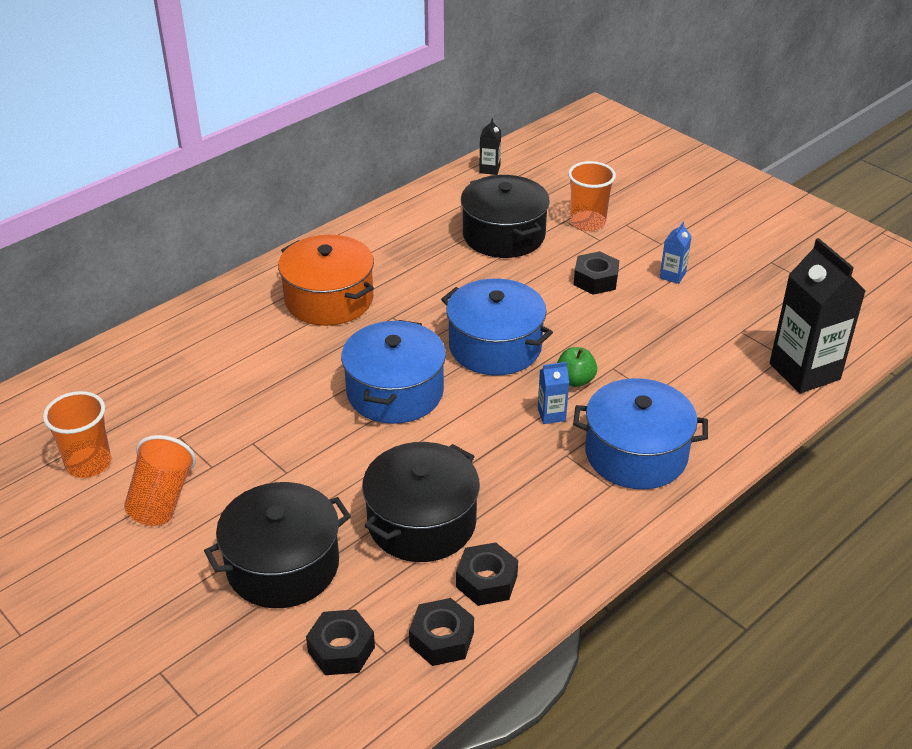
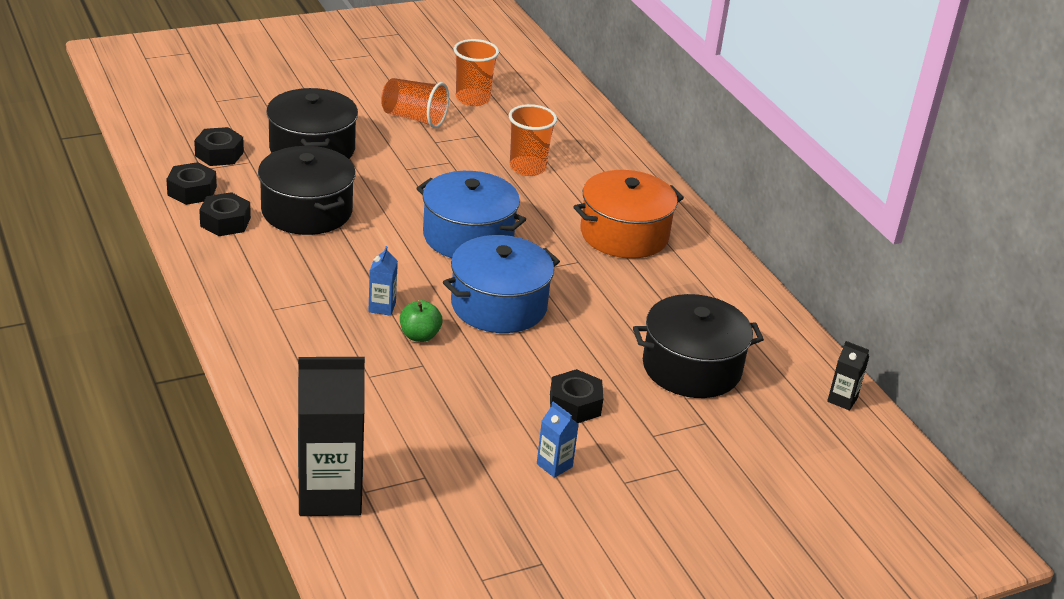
camera: 105 degrees right, 5 degrees down
(587, 222) = (693, 438): orange cup -> orange cup (527, 167)
(636, 454) = (298, 336): blue pot -> none

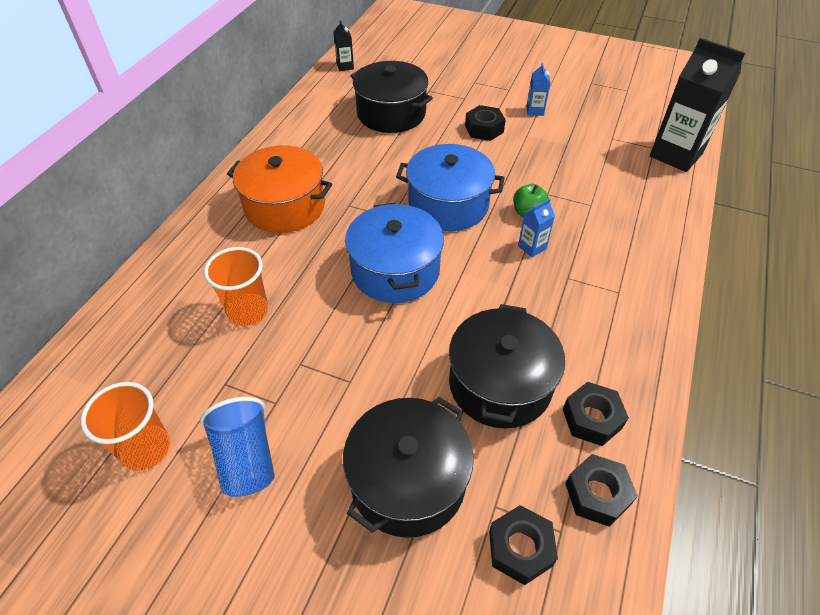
camera: 130 degrees left, 15 degrees up
(414, 118) = (246, 459): orange cup -> blue cup

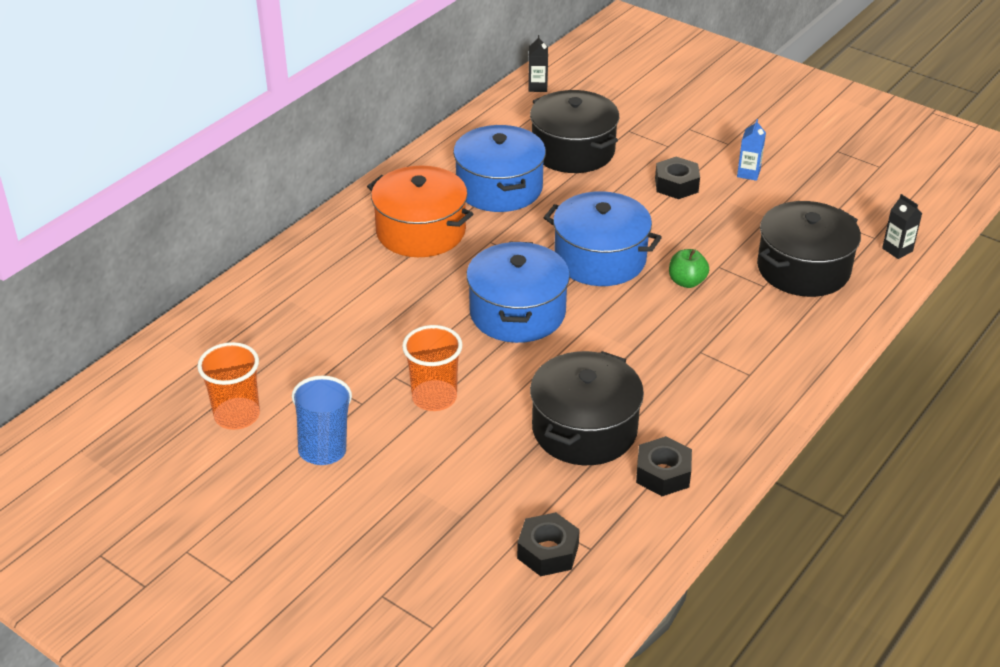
camera: 15 degrees right, 10 degrees down
(248, 311) = (356, 323): orange cup -> orange cup (434, 397)
(341, 155) = (499, 188): none -> blue pot
(408, 480) = (465, 485): black pot -> black pot (803, 269)
(532, 247) = (674, 316): blue carton -> none
(597, 494) = (638, 530): black nut -> none
(676, 155) = (897, 250): black carton -> black carton, size x0.45

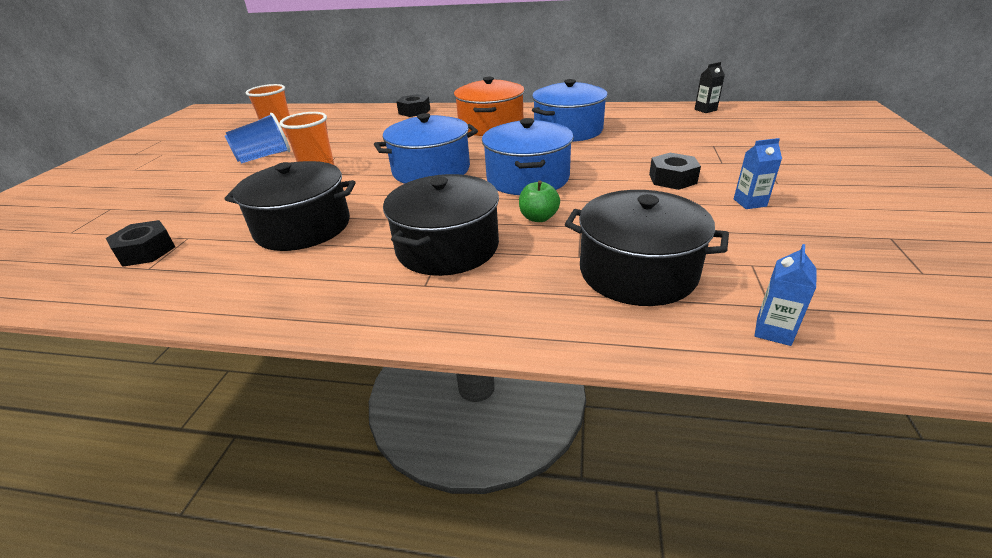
camera: 65 degrees right, 5 degrees down
(573, 151) = (650, 137): black pot -> black pot (447, 247)
(663, 474) = (251, 276): black nut -> black nut (414, 111)
(897, 250) = (773, 331): black carton -> blue carton

